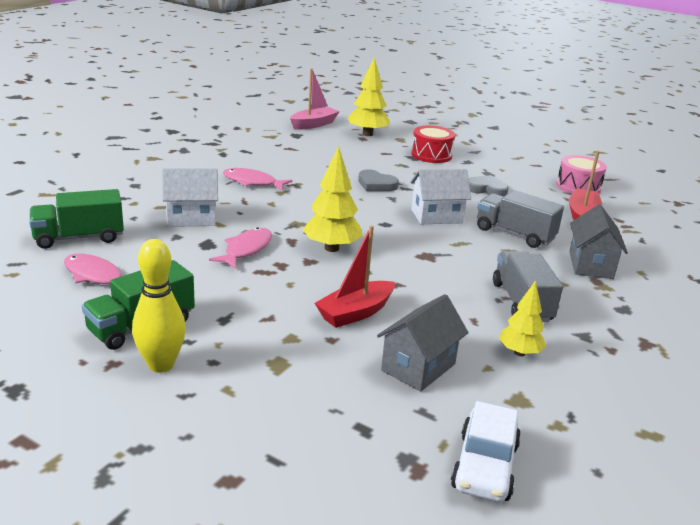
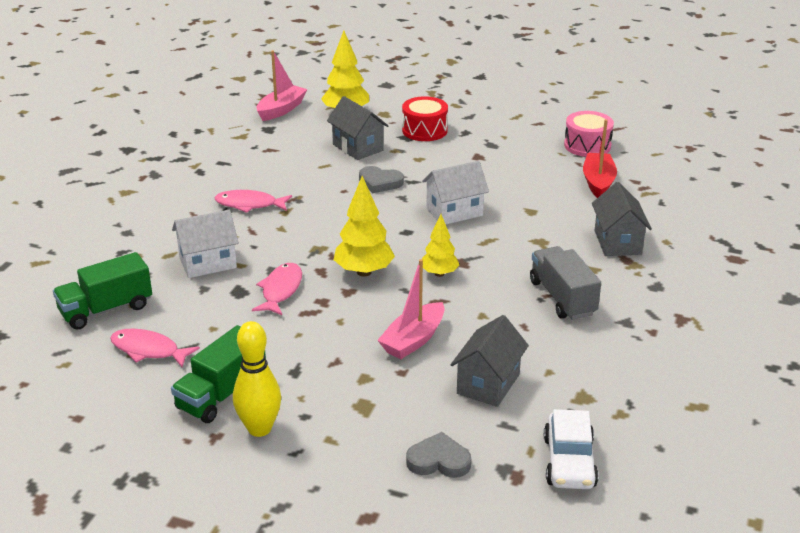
camera: 10 degrees left, 5 degrees up
(355, 313) = (413, 340): red boat -> pink boat
(367, 158) = (358, 147): none -> grey house
(486, 189) = (495, 167): grey heart -> grey heart (438, 461)
(514, 234) = (537, 219): grey truck -> none
(519, 353) = (572, 351): yellow tree -> yellow tree (439, 274)

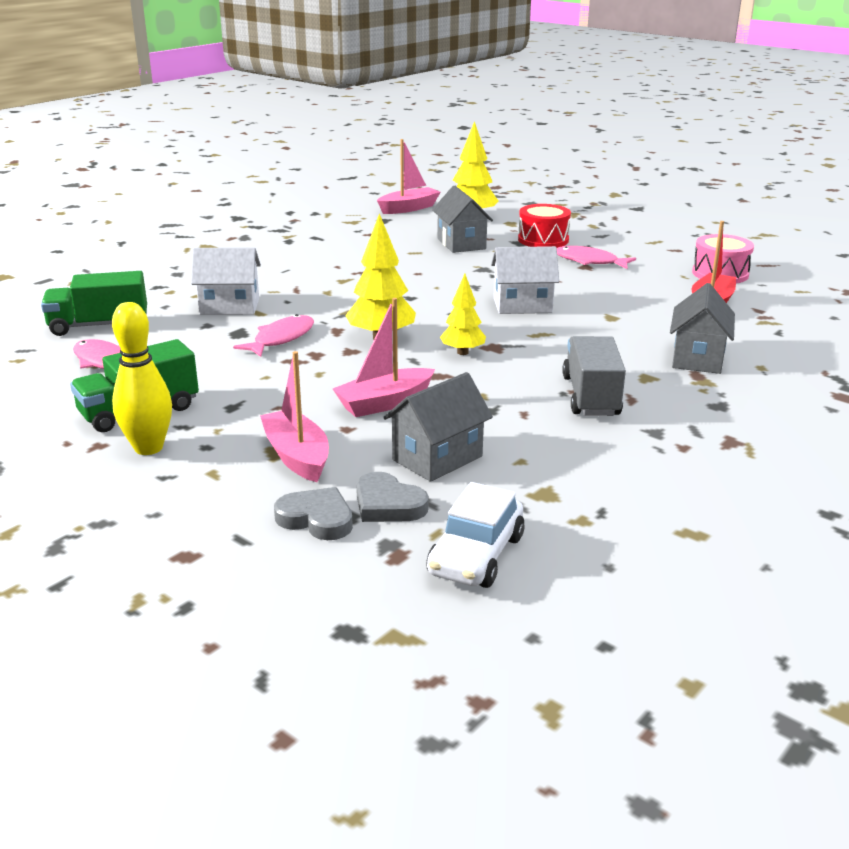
camera: 20 degrees right, 5 degrees down
(249, 204) = (313, 270): pink fish -> pink fish (589, 261)
(380, 182) = (461, 272): grey heart -> grey heart (388, 504)
(383, 408) = (297, 456): none -> pink boat

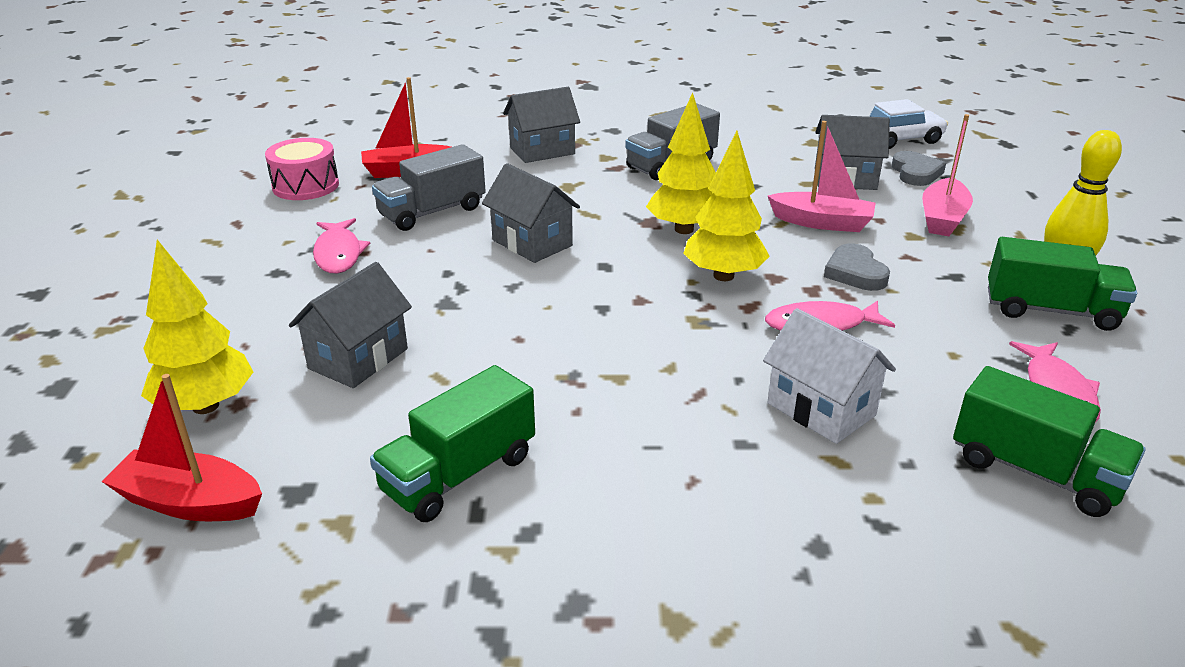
camera: 130 degrees left, 5 degrees up
(316, 519) = (971, 184): grey heart -> grey heart (855, 272)
(342, 240) = (459, 474): none -> green truck
(409, 208) = (190, 502): pink boat -> red boat
(462, 352) = (684, 229): yellow tree -> yellow tree, size x1.57
(522, 305) = (532, 243): white house -> grey house
(543, 240) = (276, 307): red drum -> none
(618, 294) = (432, 212): none -> grey truck

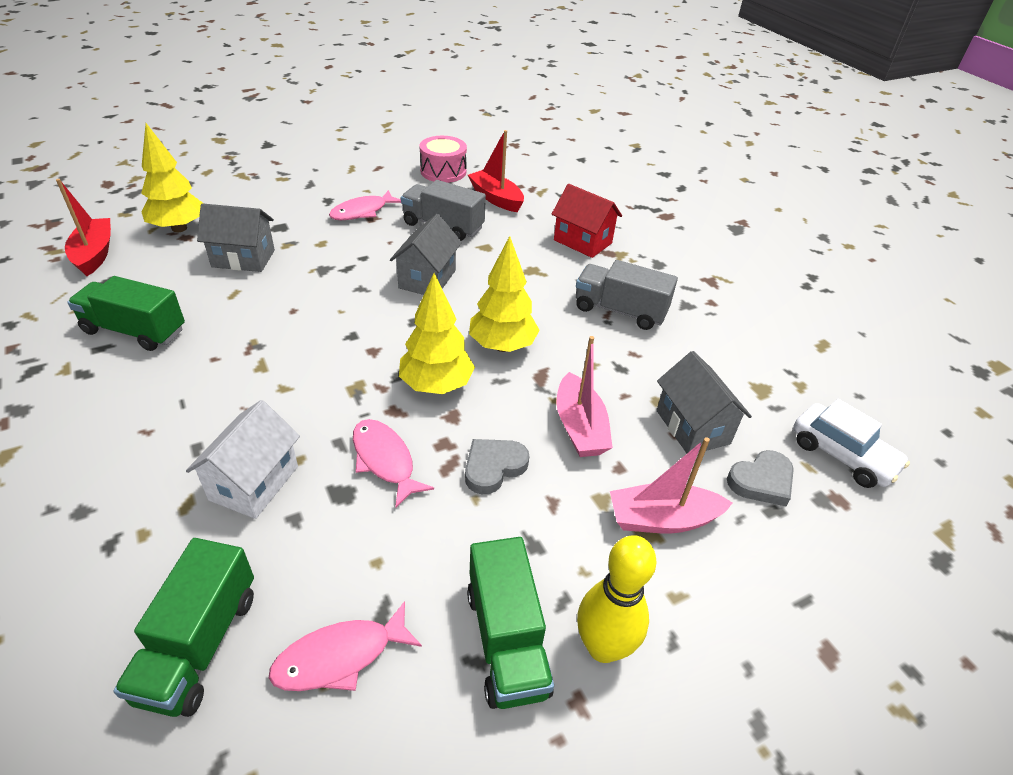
camera: 60 degrees right, 10 degrees up
(542, 151) = (582, 242): grey house -> red house

